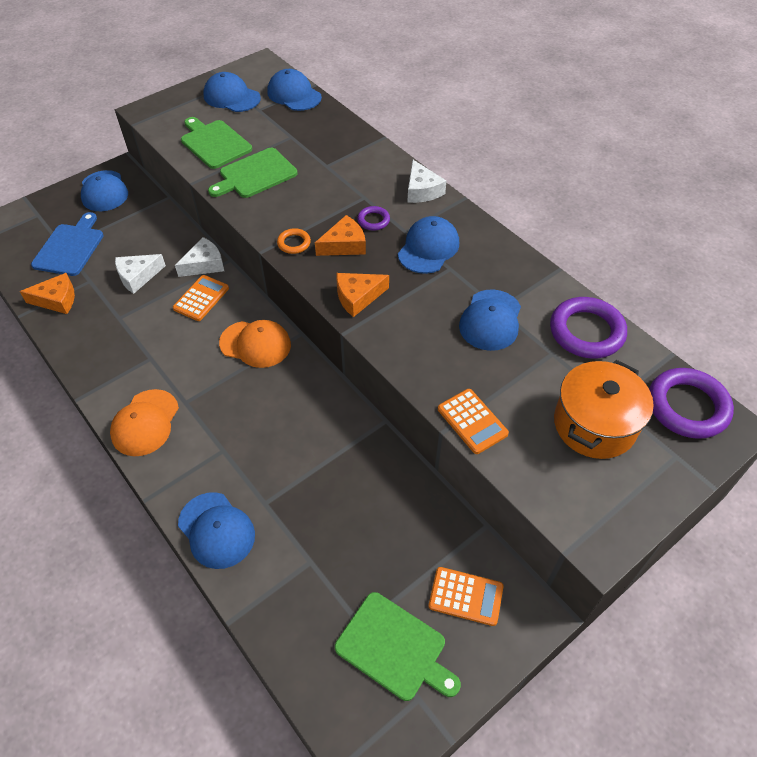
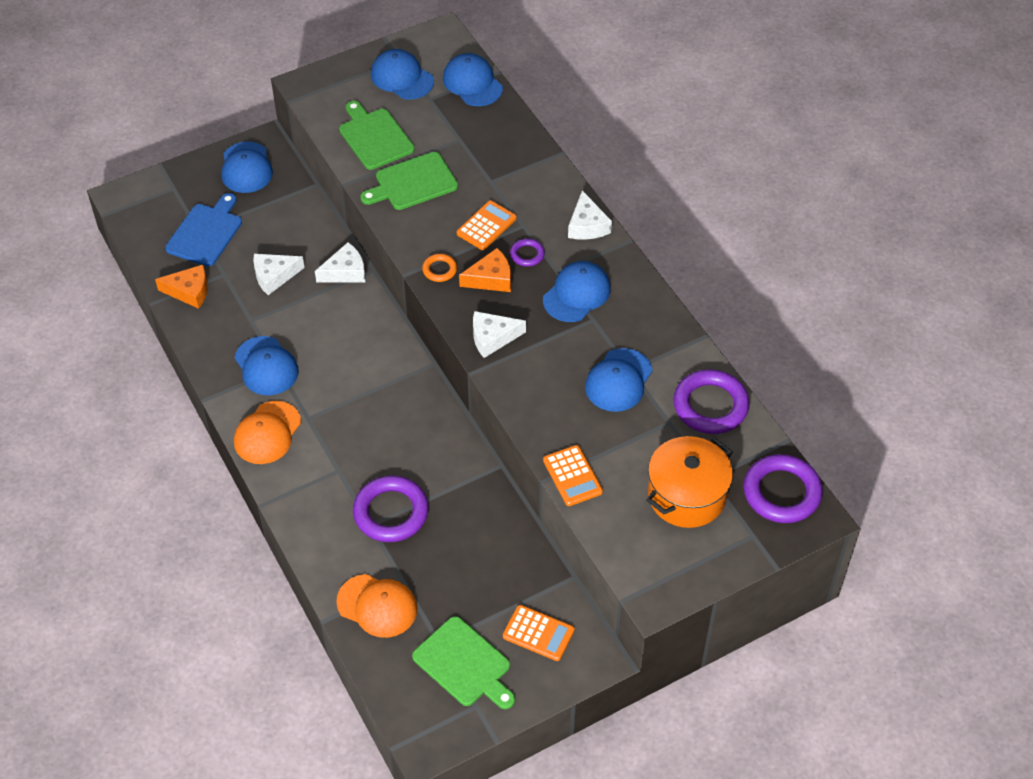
camera: 10 degrees right, 0 degrees up
(201, 298) = (337, 310): orange calculator -> orange calculator (486, 226)
(216, 530) = (323, 542): blue cap -> blue cap (266, 366)
(255, 344) = (386, 368): orange cap -> orange cap (377, 606)
(283, 486) = (391, 512): none -> purple ring
(358, 297) = (492, 338): orange cheese -> white cheese

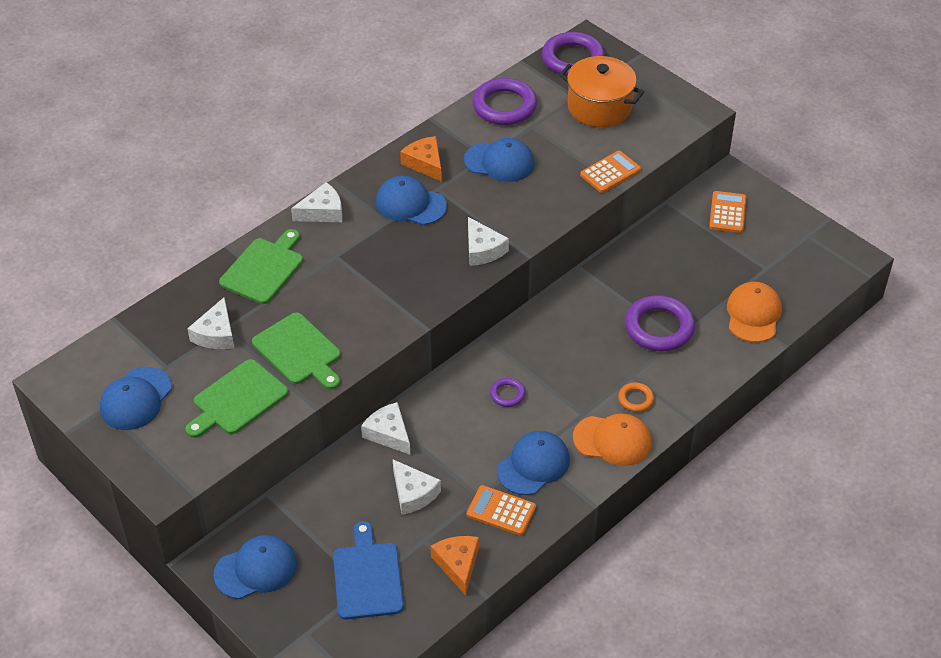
camera: 105 degrees left, 5 degrees down
(206, 232) = (367, 577): blue cutting board -> blue cutting board turned 75 degrees clockwise
(439, 270) = (412, 304): orange ring -> orange ring (635, 399)
(455, 133) = (216, 334): none -> white cheese
(464, 664) = (777, 249): green cutting board -> green cutting board (264, 269)
(472, 83) = (134, 336): blue cap -> none
(486, 226) = (343, 282): orange calculator -> orange calculator (501, 511)
(491, 278) = (411, 265): orange cheese -> orange cheese (425, 163)
(527, 254) = (372, 246): purple ring -> purple ring (507, 394)

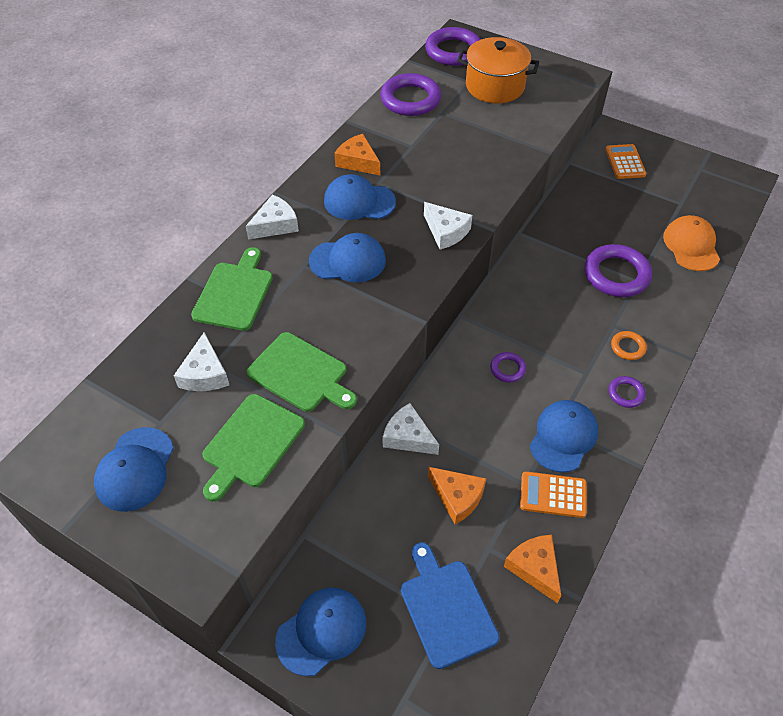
camera: 15 degrees left, 5 degrees up
(413, 493) = (457, 497): white cheese -> orange cheese
(499, 162) = (427, 148): blue cap -> blue cap (348, 261)
(610, 172) = (531, 140): orange calculator -> none
(612, 440) = (626, 393): orange cap -> purple ring

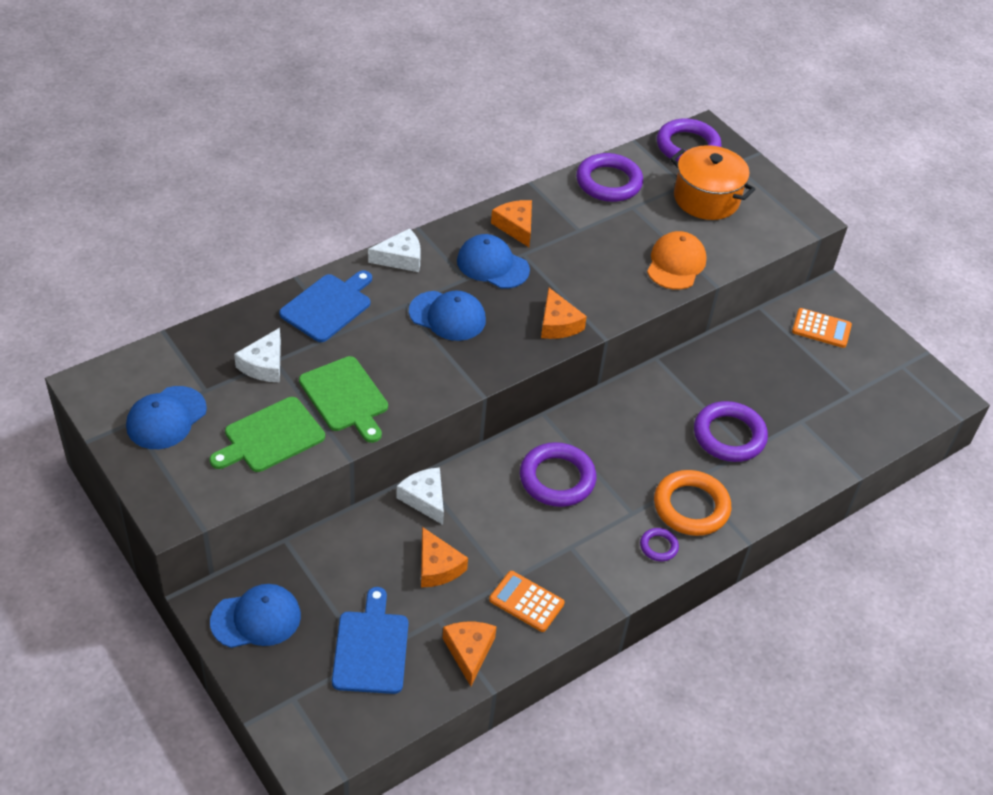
camera: 20 degrees right, 5 degrees down
(235, 293) = (328, 306): green cutting board -> blue cutting board
(446, 232) = (558, 324): white cheese -> orange cheese
(507, 369) = (557, 479): purple ring -> purple ring, size x2.04
(563, 437) = (570, 558): blue cap -> none
(625, 162) = (821, 328): orange calculator -> orange calculator turned 90 degrees clockwise
(628, 347) = (691, 507): orange ring -> orange ring, size x2.04
(691, 246) = (831, 438): orange cap -> orange cap (676, 264)

